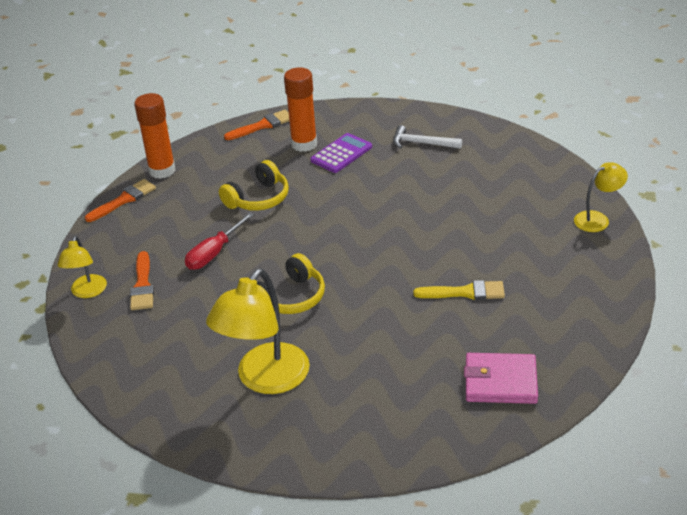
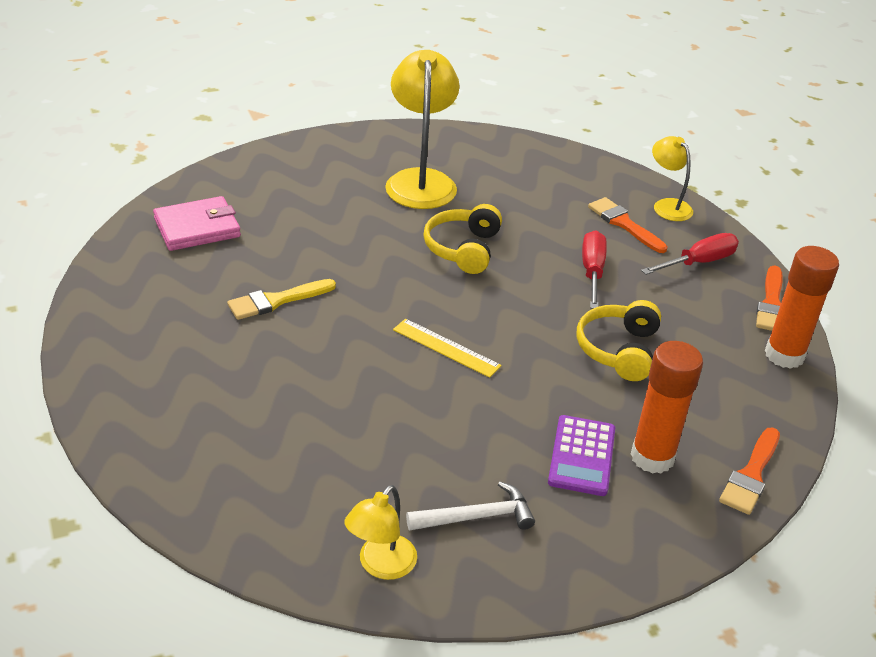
camera: 145 degrees right, 0 degrees up
(130, 240) = (698, 262): none -> red screwdriver
(367, 228) = (446, 347): none -> yellow ruler
(597, 219) = (137, 447): yellow lamp -> yellow lamp (381, 566)

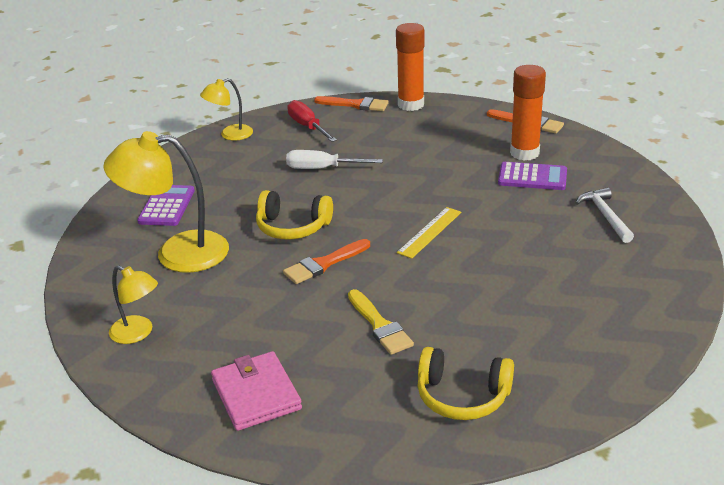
camera: 85 degrees left, 5 degrees down
(381, 566) = (666, 252): yellow lamp -> yellow lamp (138, 333)
(507, 171) = (166, 206): none -> purple calculator
(592, 271) = (322, 168): red screwdriver -> white screwdriver
(618, 350) = (417, 161): yellow headphones -> yellow headphones (462, 396)
(624, 224) = (256, 153): orange brush -> orange brush (324, 263)

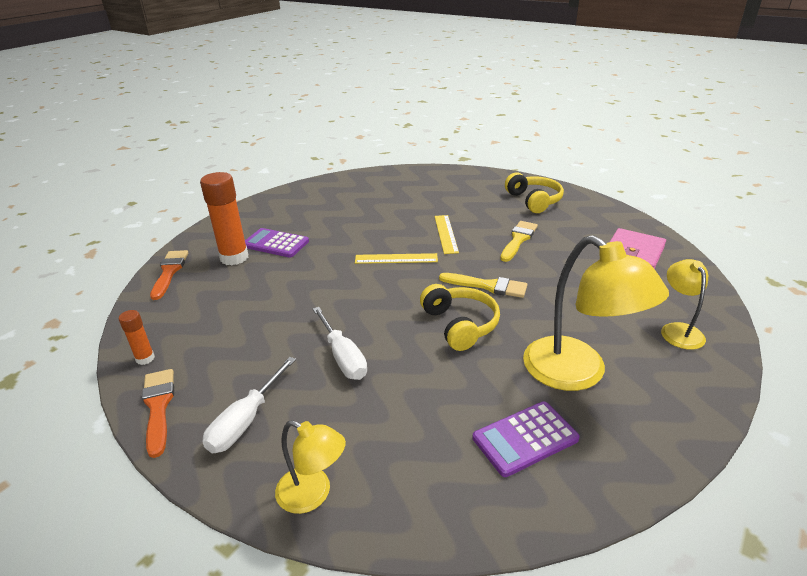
camera: 125 degrees left, 0 degrees up
(307, 127) = (246, 421): red screwdriver -> white screwdriver
(324, 263) = (487, 286): orange brush -> yellow brush
(411, 105) = (145, 358): orange glue stick -> orange glue stick, size x0.50
(447, 281) = (446, 234): none -> yellow ruler
(532, 177) = (275, 244): purple calculator -> purple calculator turned 45 degrees counterclockwise
(605, 216) = (312, 207): white hammer -> none

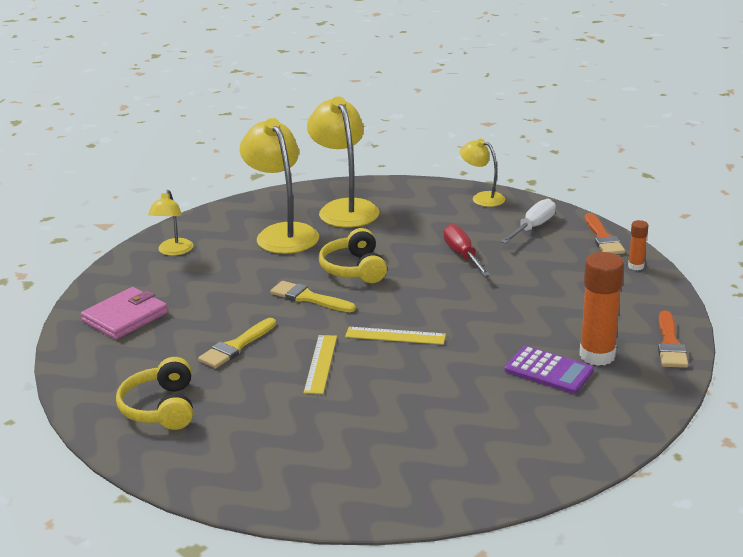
camera: 170 degrees left, 5 degrees down
(343, 357) = (462, 255): white screwdriver -> red screwdriver
(525, 439) = (345, 208): purple calculator -> yellow lamp

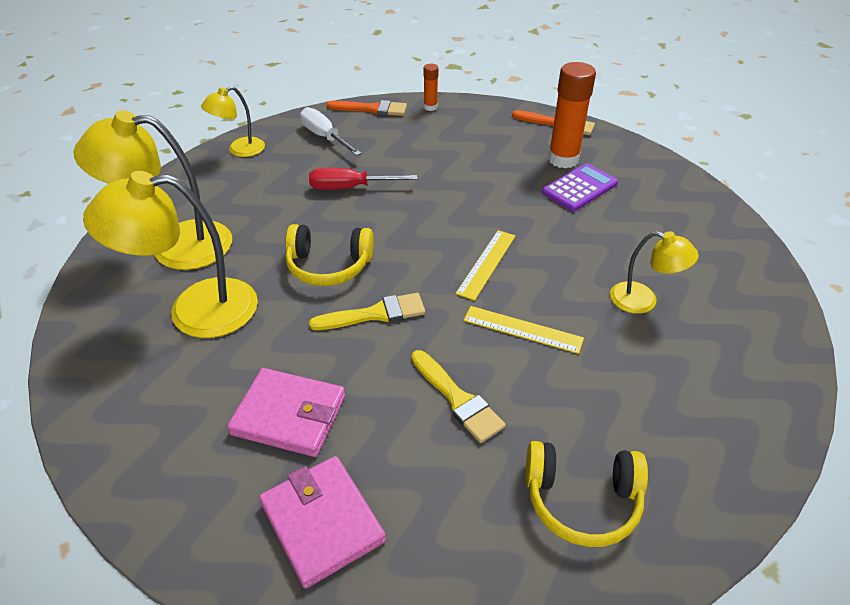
camera: 75 degrees left, 15 degrees up
(173, 251) = (156, 435): yellow lamp -> yellow lamp (643, 301)
(202, 288) = (289, 415): none -> pink wallet
(309, 298) = (374, 314): yellow brush -> yellow brush turned 150 degrees counterclockwise

